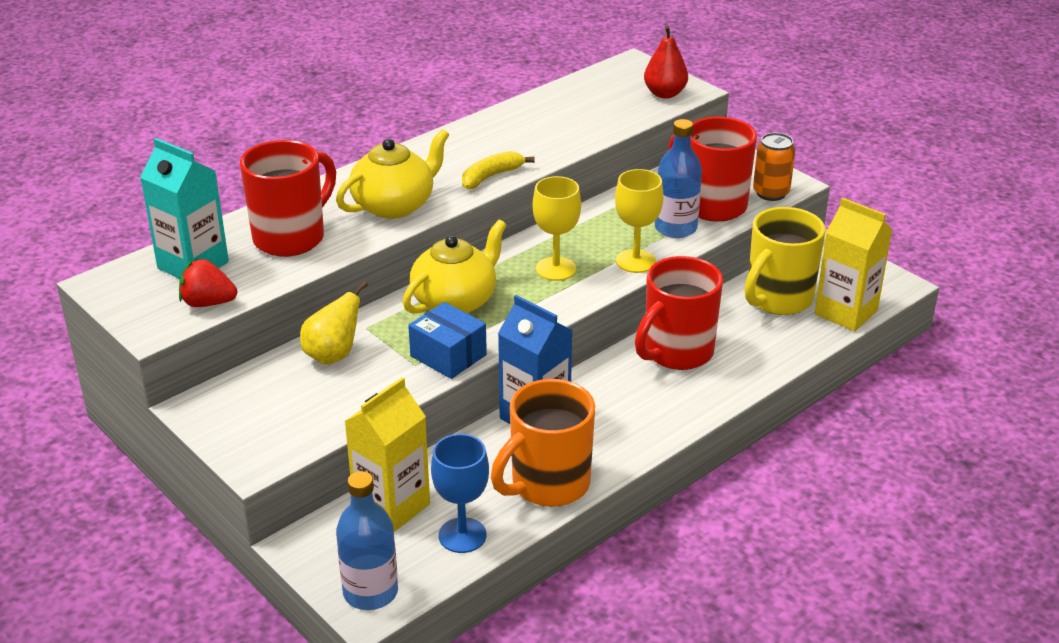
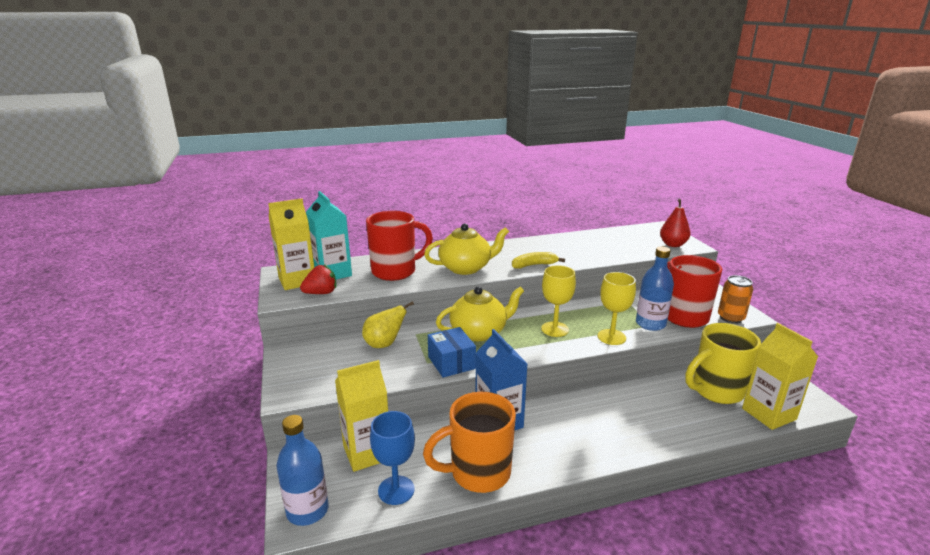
camera: 25 degrees right, 10 degrees down
(147, 292) = (297, 281): none -> yellow carton
(208, 303) = (321, 293): red strawberry -> red strawberry turned 120 degrees clockwise
(676, 353) = (622, 407): red mug -> none

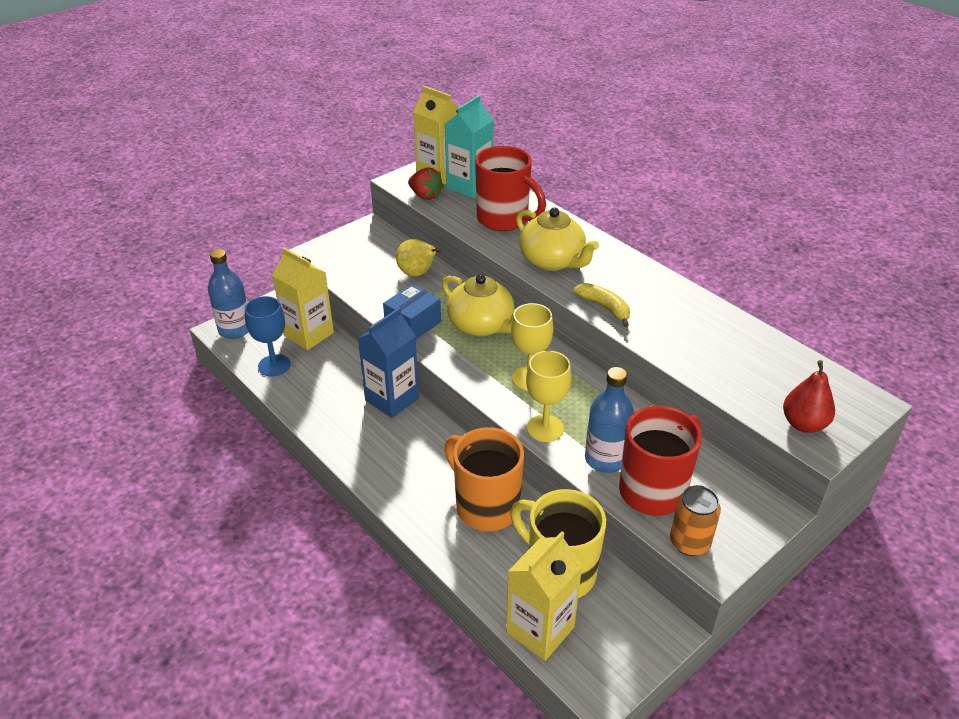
camera: 65 degrees right, 15 degrees up
(478, 473) = (315, 405): orange mug -> orange mug (485, 506)

